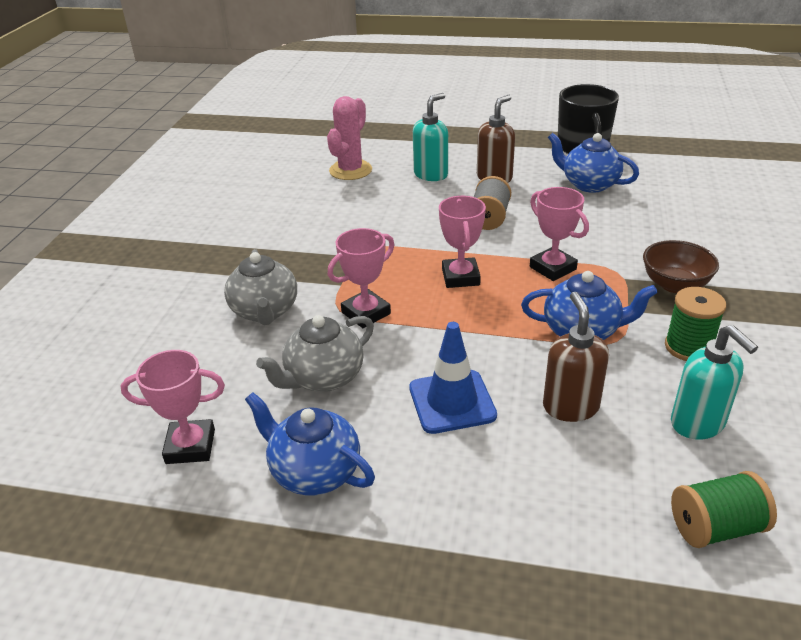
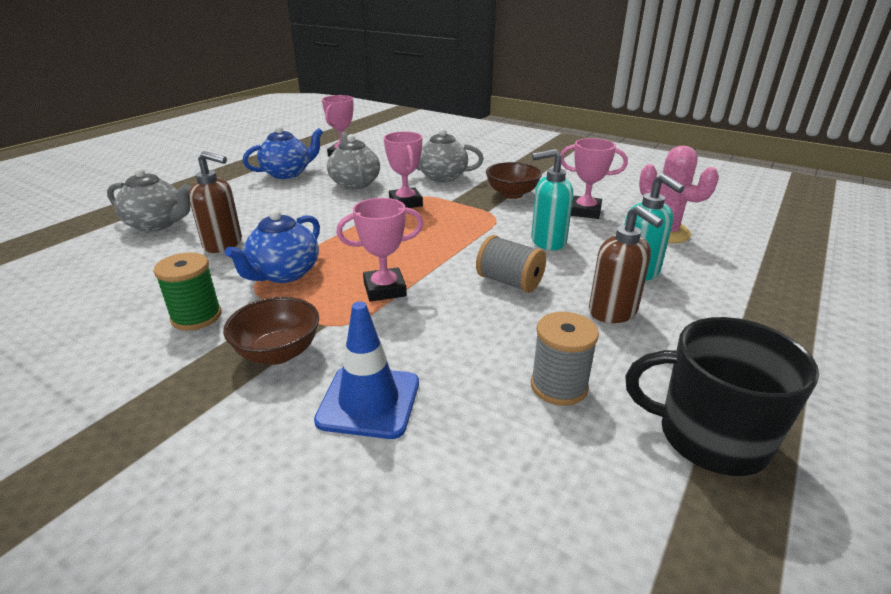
camera: 110 degrees right, 5 degrees down
(301, 250) = (512, 194): none -> brown bowl
(452, 402) = (284, 211): blue traffic cone -> blue traffic cone (369, 401)
(460, 277) = (415, 243): pink trophy -> pink trophy (585, 211)
(579, 510) = (157, 224): none -> grey teapot
(588, 184) = (559, 386): blue teapot -> grey spool
(698, 424) = (134, 284): turquoise soap dispenser -> turquoise soap dispenser (547, 242)
(716, 527) = (76, 257): green spool -> none

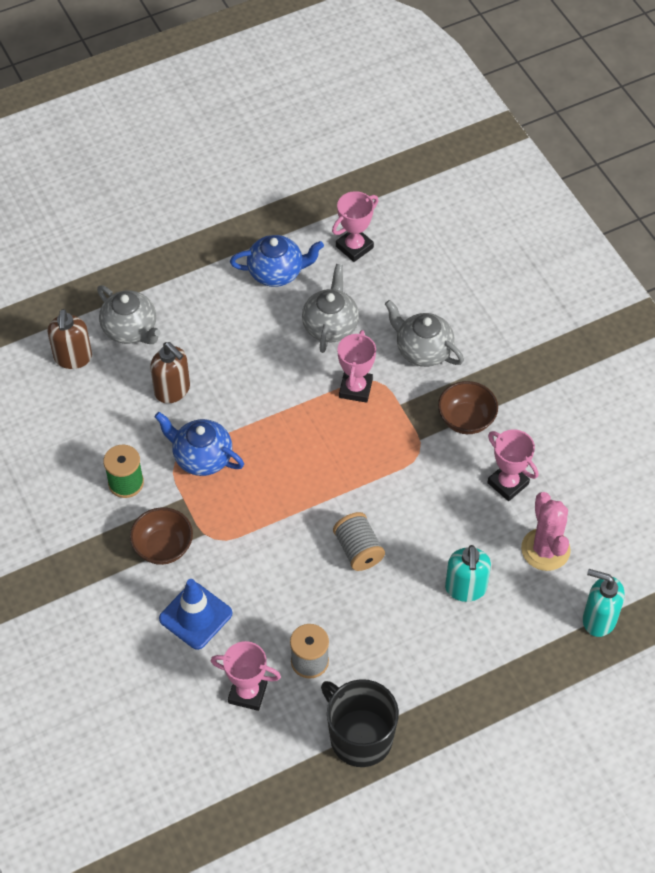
camera: 30 degrees right, 25 degrees up
(284, 274) = (201, 457): blue teapot -> blue teapot turned 60 degrees clockwise
(384, 289) = (263, 513): pink trophy -> pink trophy (248, 693)
(547, 242) = (431, 513): turquoise soap dispenser -> turquoise soap dispenser (598, 619)
(613, 312) = (403, 619): brown soap dispenser -> brown soap dispenser (73, 358)

